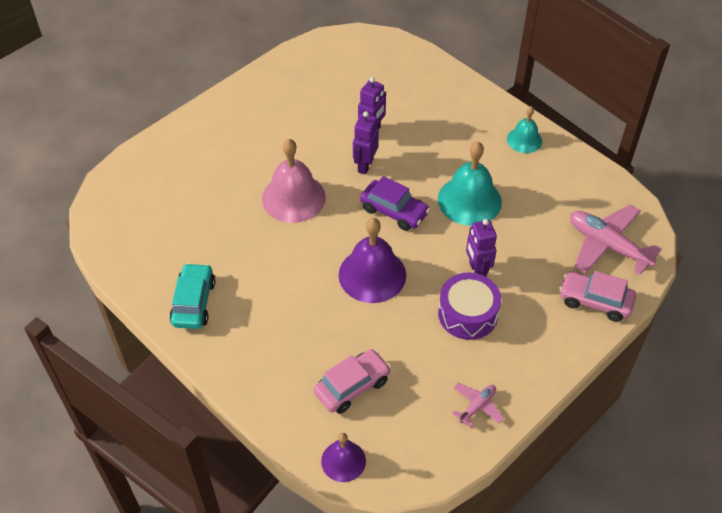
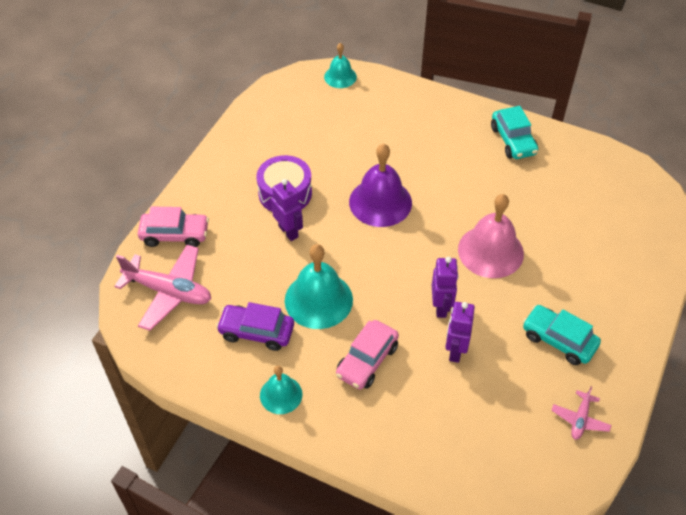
camera: 160 degrees right, 0 degrees up
(285, 117) = (558, 340): none -> turquoise car
(343, 461) = (340, 77): purple bell -> turquoise bell
(352, 386) = (356, 119): pink car -> pink car (367, 360)
(394, 211) = (388, 266): purple car -> purple car (256, 332)
(477, 406) = (256, 131): pink plane -> pink plane (580, 419)

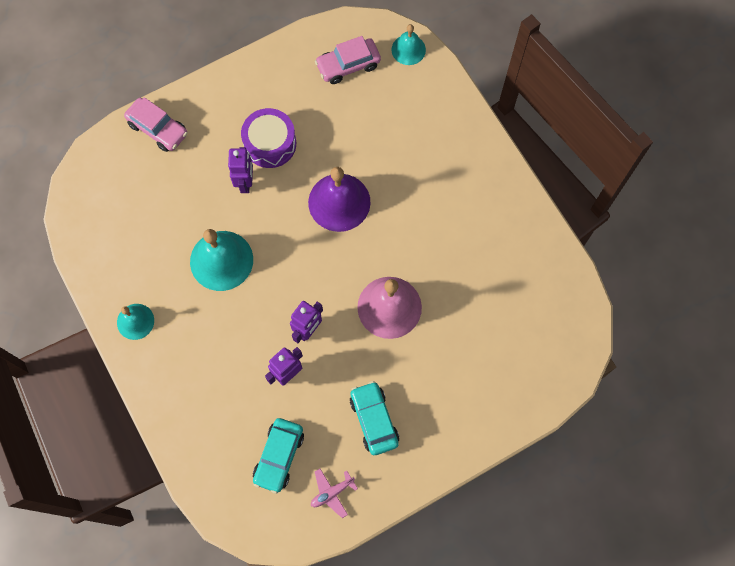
camera: 35 degrees right, 20 degrees up
(169, 292) = (118, 179): pink plane -> none
(256, 332) = (156, 257): purple car -> none
(367, 360) = (217, 336): pink car -> pink car (348, 65)
(513, 140) = (503, 213): turquoise car -> turquoise car (279, 456)

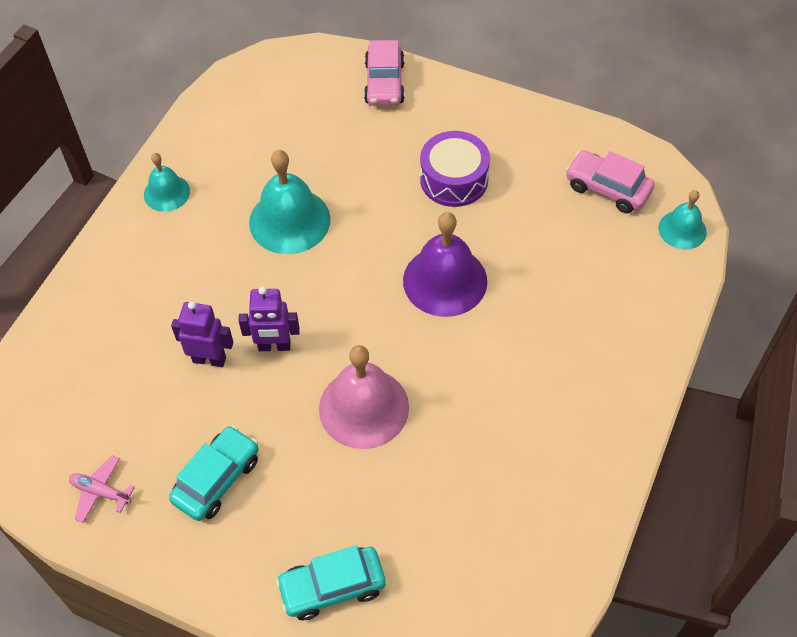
camera: 55 degrees right, 15 degrees down
(245, 183) = (392, 186): purple robot -> none
(279, 456) = (108, 412): turquoise car -> turquoise car (332, 587)

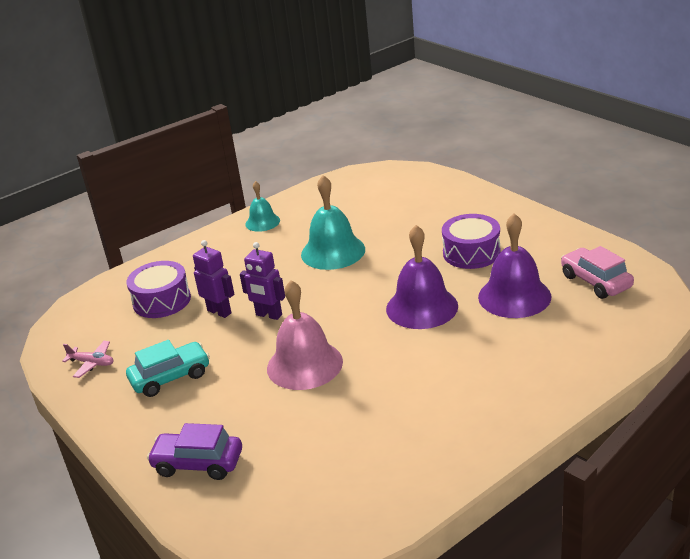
camera: 30 degrees right, 25 degrees down
(100, 492) = (92, 363): pink plane -> pink plane turned 150 degrees clockwise
(121, 364) = (162, 301): none -> purple drum
(332, 587) = (198, 463): turquoise car -> purple car
(384, 83) = (457, 193): pink car -> none
(535, 235) = (514, 296): none -> purple bell
(682, 230) = (647, 319): turquoise bell -> none

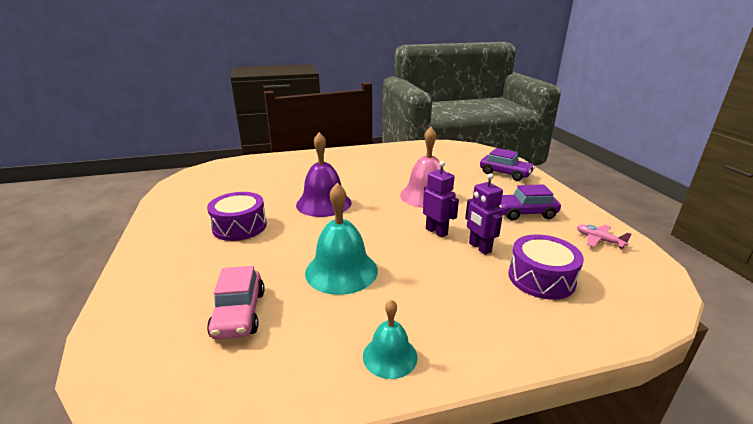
camera: 160 degrees left, 5 degrees down
(170, 377) = (524, 213): turquoise car -> purple car
(514, 296) = (263, 192): purple bell -> none
(595, 281) = (209, 185): pink car -> pink car (239, 314)

